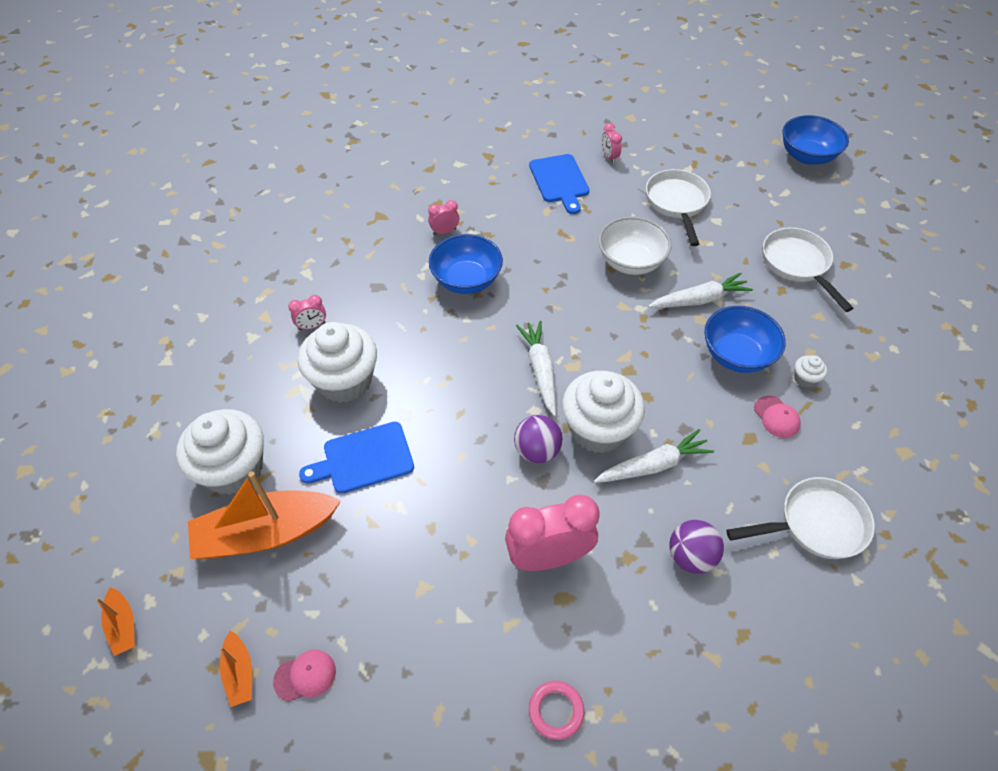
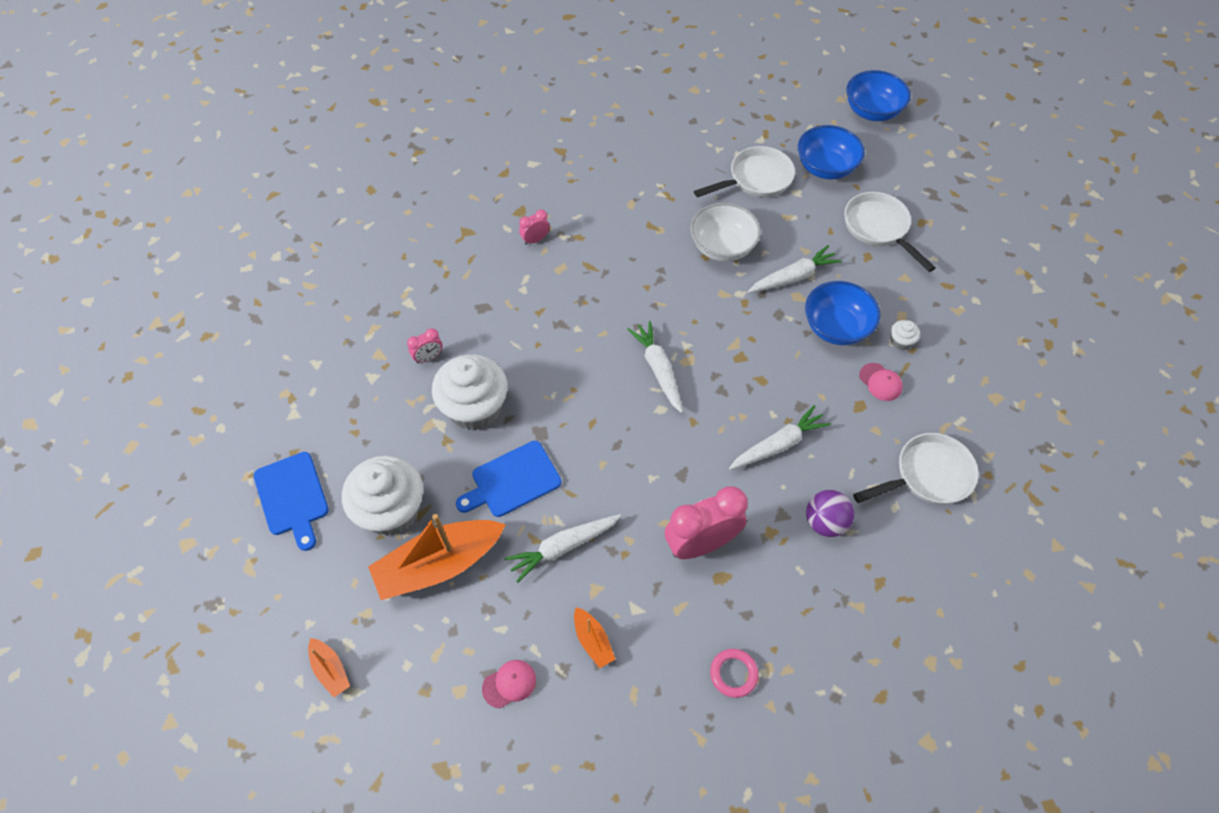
camera: 10 degrees left, 5 degrees up
(239, 672) = (450, 691): orange boat -> orange boat (593, 640)
(399, 536) = (563, 547): none -> white carrot
(466, 280) = (568, 288): blue bowl -> blue bowl (825, 168)
(537, 451) = (671, 448): purple ball -> none
(559, 181) = (637, 170): blue cutting board -> blue cutting board (292, 497)
(598, 429) = (723, 419): white cupcake -> none
(609, 157) = (681, 137): pink clock -> none
(677, 203) = (756, 179): white pan -> white pan turned 75 degrees clockwise

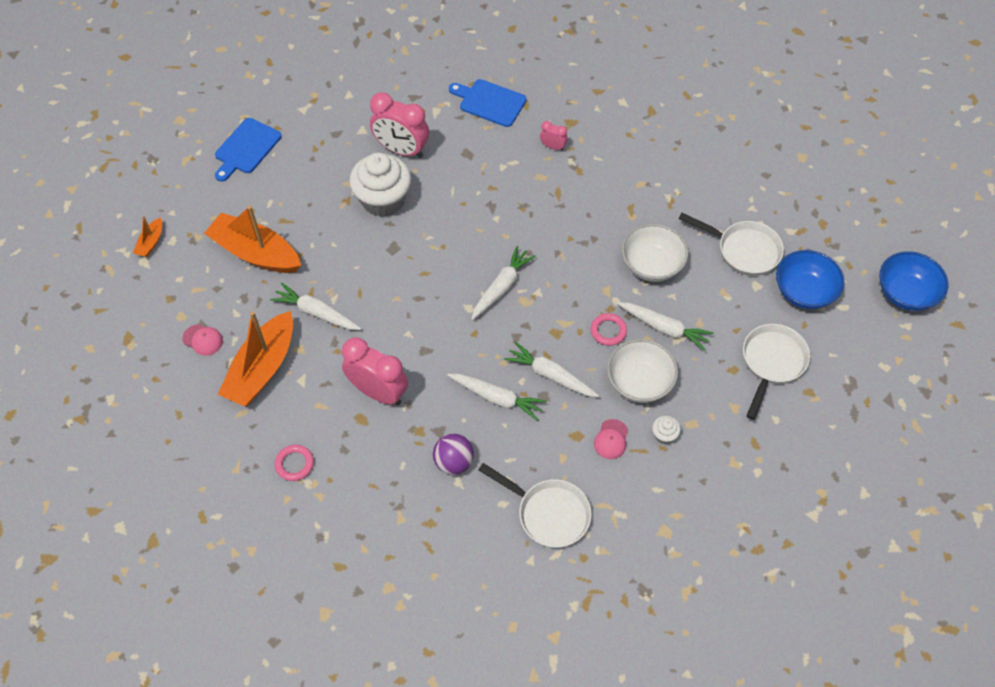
camera: 55 degrees right, 0 degrees up
(391, 510) = (274, 204): white cupcake -> none
(428, 357) = (401, 150): pink clock -> pink clock, size x2.14
(512, 481) = (344, 255): blue cutting board -> blue cutting board (490, 102)
(593, 640) = (262, 368): orange boat -> orange boat, size x2.20
(767, 318) = (608, 331): none -> pink ring
(782, 388) = (550, 375): none -> white carrot
(836, 327) = (639, 382): blue bowl -> white bowl

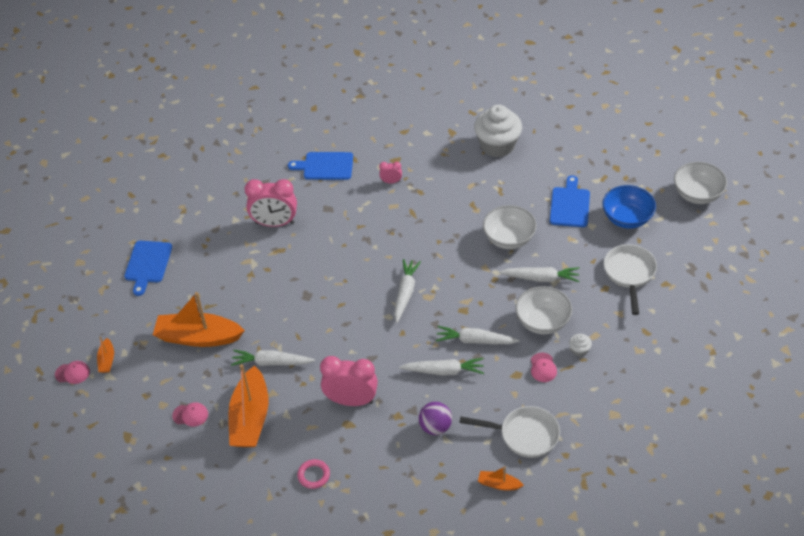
camera: 20 degrees left, 10 degrees down
(110, 244) = (72, 373): none -> pink cap
(383, 200) = (280, 264): white cupcake -> white cupcake (497, 145)
(489, 561) = (499, 484): none -> orange boat
(608, 331) = (501, 295): pink ring -> none
(743, 250) = (570, 205): white pan -> blue cutting board
(905, 293) = (697, 194): blue bowl -> white bowl

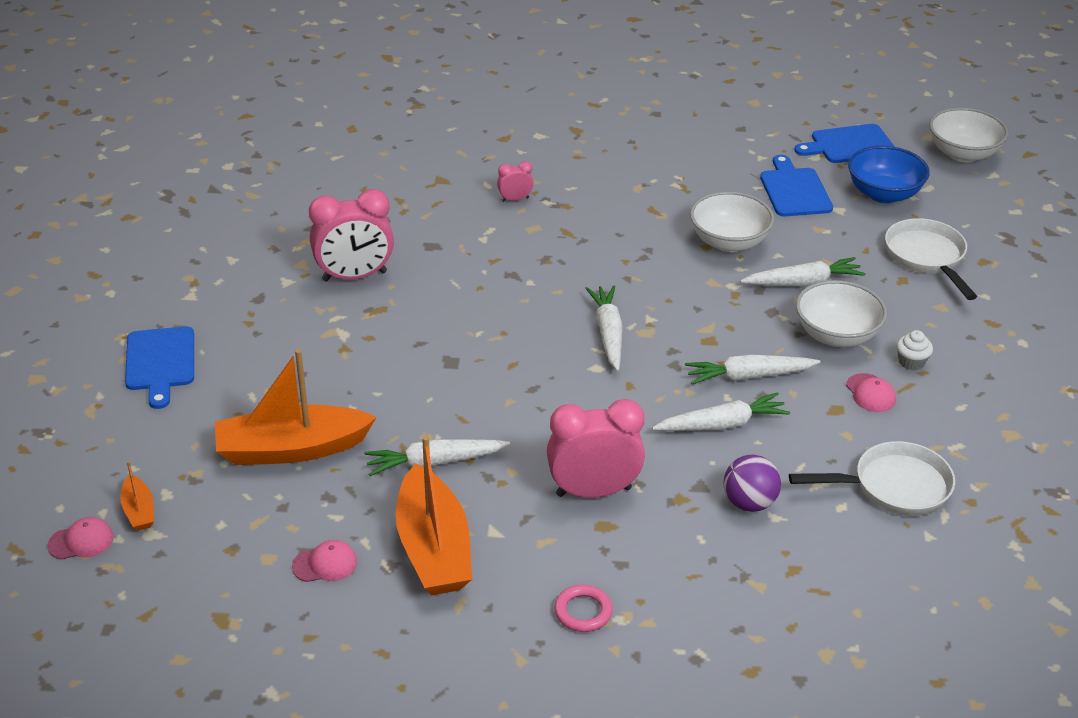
camera: 20 degrees left, 10 degrees down
(325, 166) = (403, 195): blue cutting board -> blue cutting board (849, 145)
(497, 145) = (651, 136): white cupcake -> none
(499, 484) = (893, 563): orange boat -> none

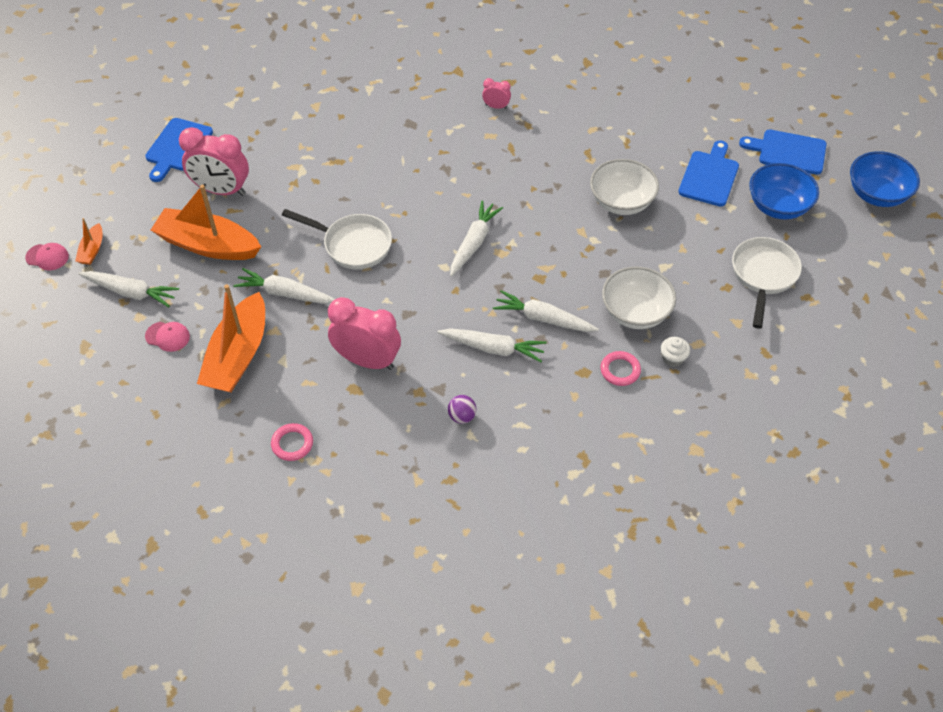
camera: 30 degrees right, 15 degrees up
(354, 276) = (342, 128): pink clock -> pink clock (221, 190)
(749, 503) = (462, 416): purple ball -> purple ball, size x0.66
(803, 282) = (648, 258): white carrot -> white carrot (131, 292)
(870, 393) = (620, 370): pink cap -> pink ring
(893, 487) = (572, 451): white pan -> white pan (353, 245)
(963, 154) = (877, 194): white bowl -> blue bowl

